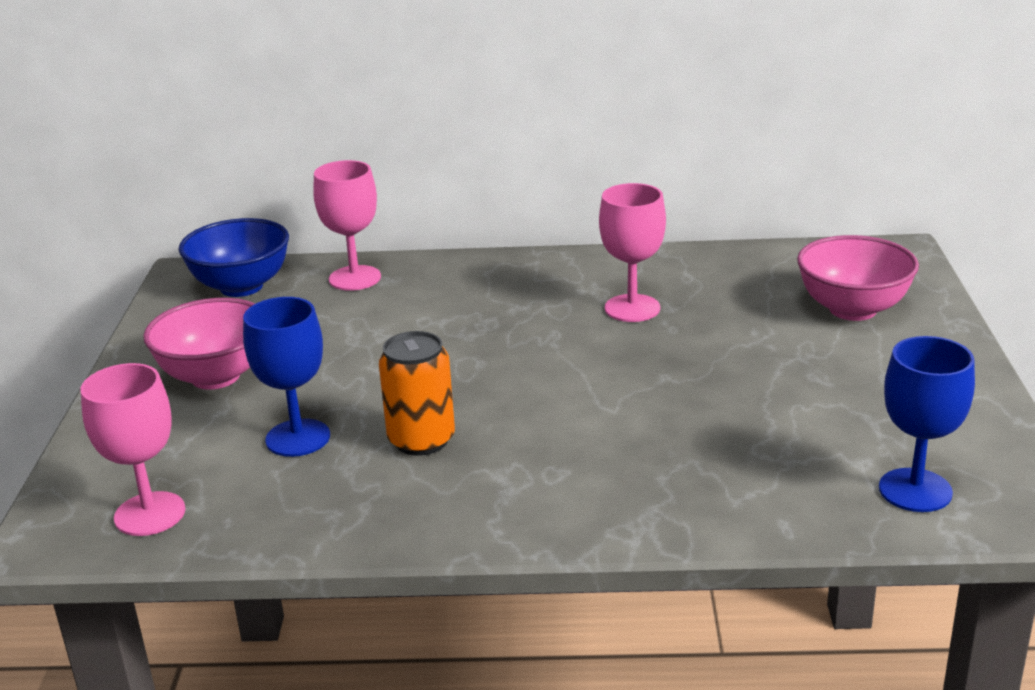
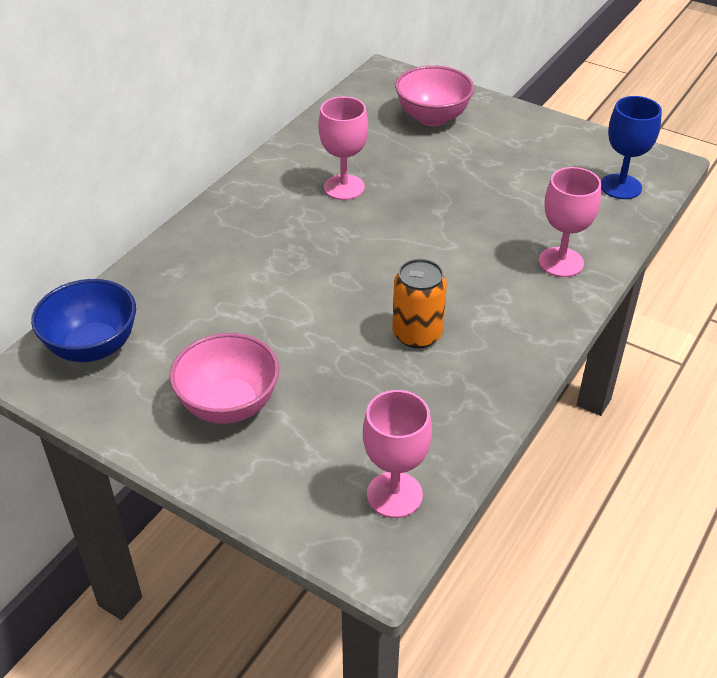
camera: 60 degrees left, 15 degrees up
(298, 438) = (361, 389): blue goblet -> none
(355, 278) = (154, 284): pink goblet -> pink goblet (561, 262)

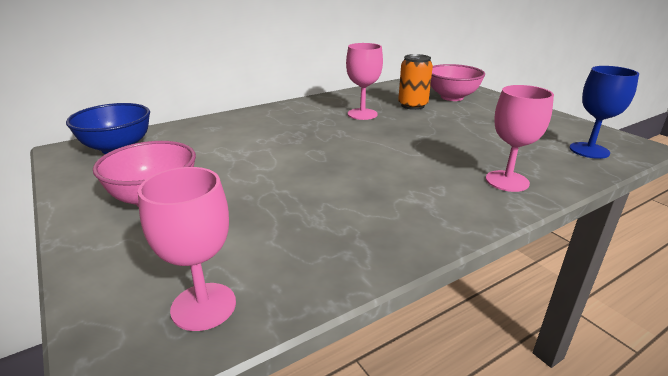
camera: 25 degrees right, 15 degrees down
(417, 334) = (343, 195): orange can -> orange can (412, 105)

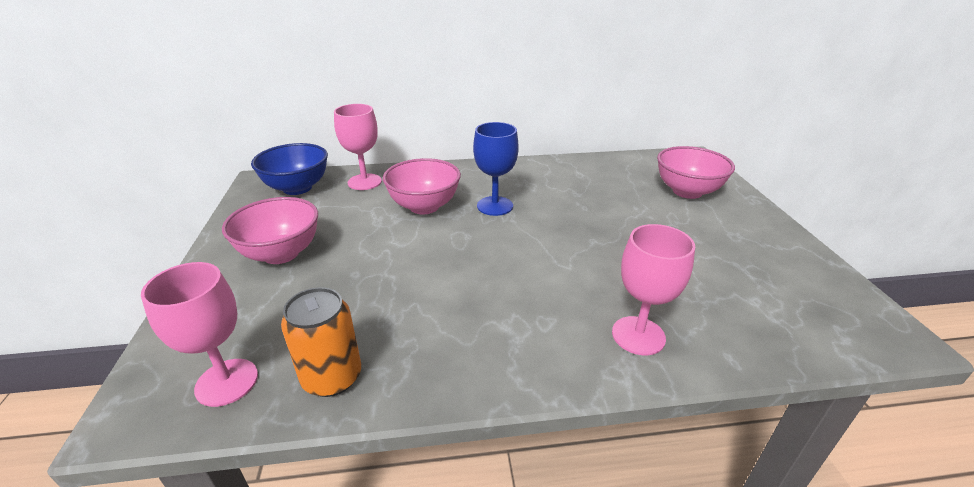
camera: 25 degrees right, 5 degrees up
(262, 139) = (424, 206): none -> pink bowl
(362, 114) = (554, 195): pink goblet -> pink goblet (364, 182)
(412, 105) = (625, 194): orange can -> orange can (332, 377)
(589, 150) = (803, 321): blue goblet -> blue goblet (495, 206)

